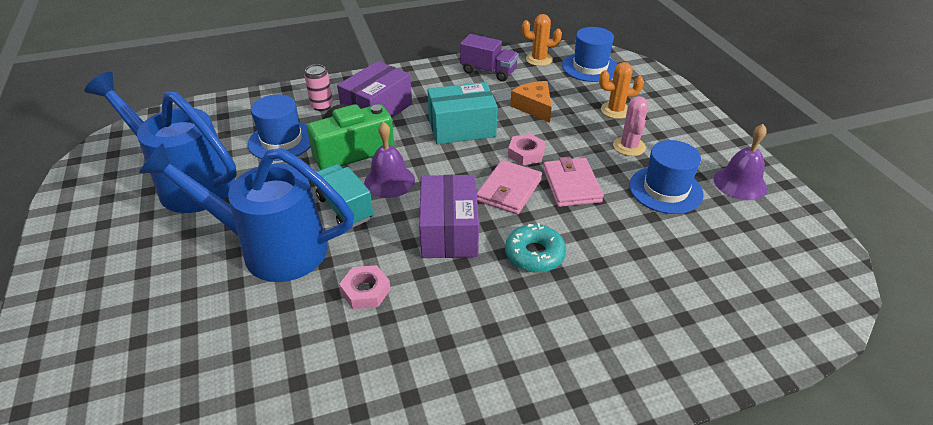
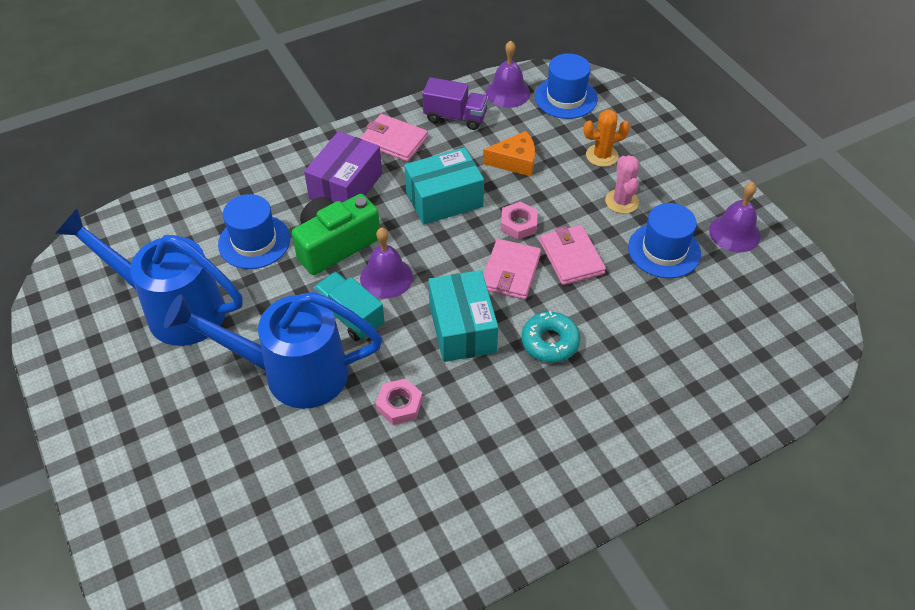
camera: 10 degrees left, 10 degrees up
(322, 106) = (282, 189): pink can -> none
(430, 82) = (394, 140): none -> pink wallet
(449, 231) = (462, 328): purple box -> turquoise box
(534, 107) = (515, 161): orange cheese -> orange cheese turned 120 degrees clockwise
(539, 59) = (507, 92): orange cactus -> purple bell

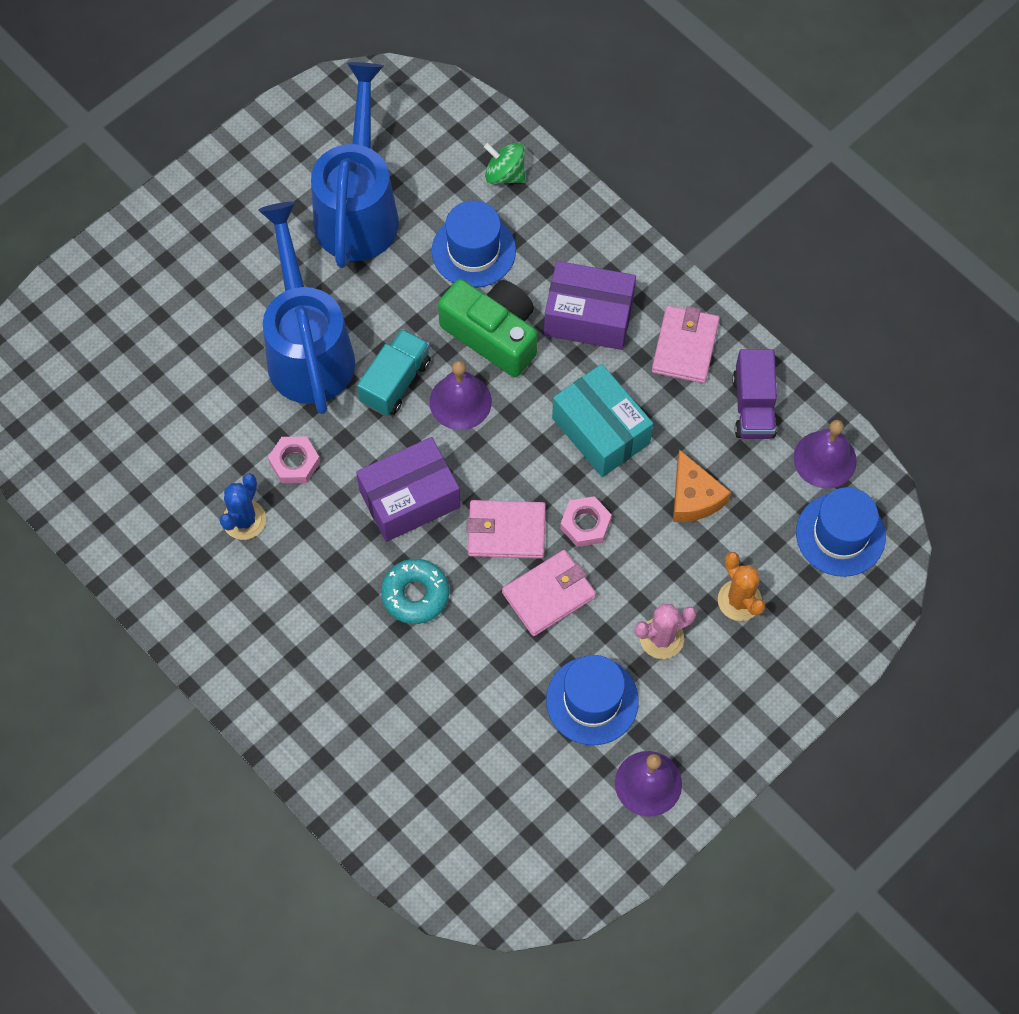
camera: 75 degrees right, 15 degrees up
(196, 208) = (505, 174): none -> green spinning top
(443, 456) = (244, 520): none -> blue cactus
(462, 328) = (410, 499): turquoise box -> purple box

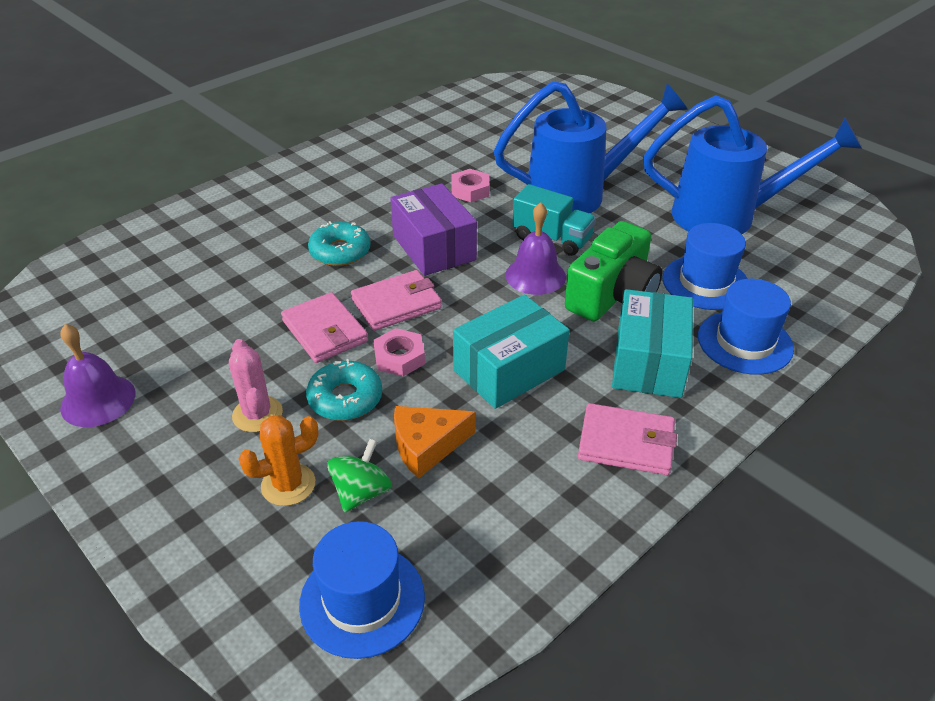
camera: 90 degrees right, 25 degrees down
(244, 520) = (419, 169): blue cactus -> none
(505, 174) = (805, 303): green spinning top -> green spinning top (361, 492)
(506, 531) = (396, 304): pink wallet -> pink wallet turned 60 degrees clockwise
(588, 317) = (648, 362): purple box -> turquoise box
(592, 700) = (203, 360): blue hat -> blue hat (744, 342)
(640, 566) = (345, 398): none -> turquoise donut
(753, 406) = (551, 508): purple truck -> none
(825, 459) = (477, 587): purple bell -> none

